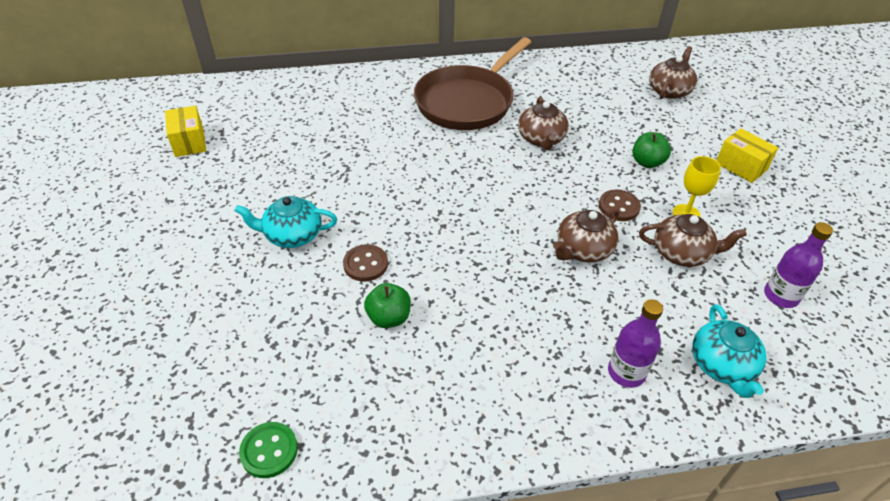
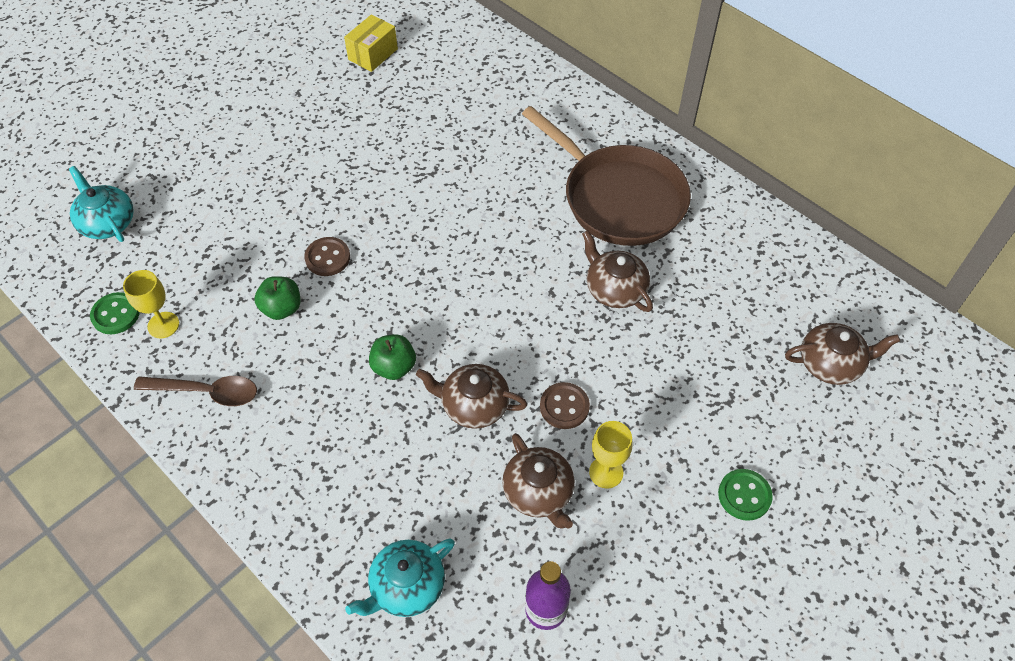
camera: 55 degrees right, 10 degrees up
(292, 235) = (322, 191): turquoise teapot -> turquoise teapot (107, 223)
(322, 415) = (163, 325): none -> yellow goblet
(431, 414) = (207, 392): none -> brown spoon
(468, 101) = (618, 198): brown pan -> brown pan turned 135 degrees counterclockwise
(541, 139) = (614, 289): brown teapot -> brown teapot turned 90 degrees clockwise
(626, 372) = (343, 509): purple bottle -> none
(647, 162) = (663, 400): green apple -> green apple (394, 367)
(741, 166) = (744, 495): yellow box -> green button

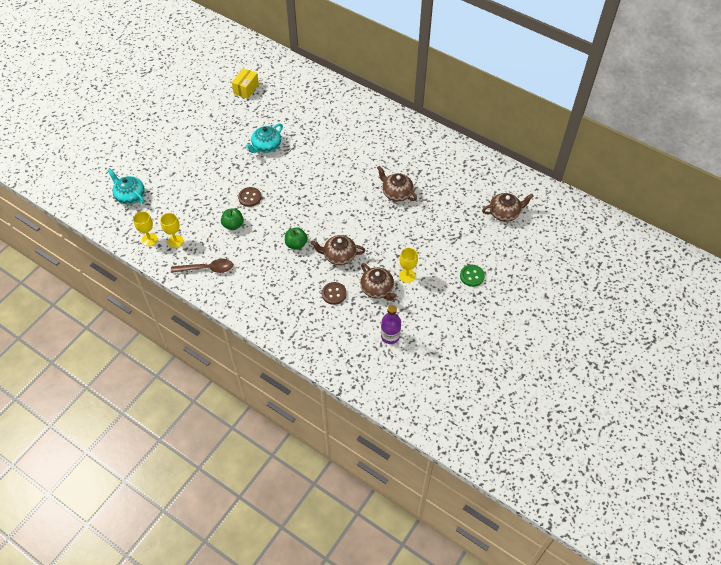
camera: 10 degrees left, 0 degrees up
(116, 314) = (149, 239): green button -> yellow goblet
(406, 586) = (325, 337): turquoise teapot -> turquoise teapot (266, 146)
(564, 407) = (382, 250): brown button -> brown button (334, 294)
(618, 198) = (390, 148): brown pan -> none

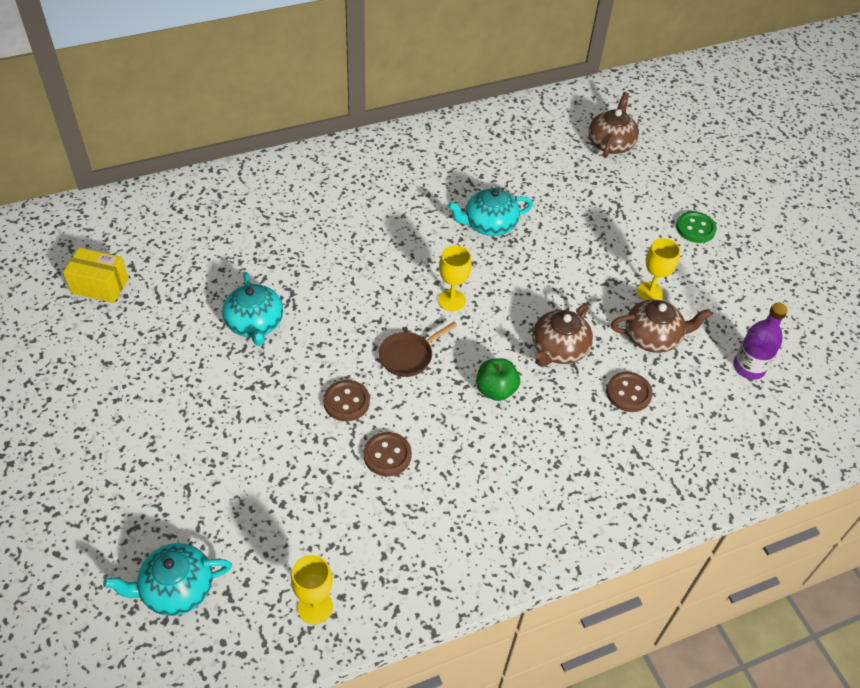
camera: 60 degrees left, 5 degrees down
(175, 241) = (353, 564): yellow goblet -> yellow goblet (451, 300)
(207, 269) = (455, 543): brown spoon -> none
(233, 225) = (387, 455): green apple -> brown button
(246, 89) = (100, 286): yellow box -> yellow box turned 45 degrees counterclockwise
(291, 205) = (409, 356): none -> brown pan
(396, 193) = (489, 224): brown teapot -> turquoise teapot

